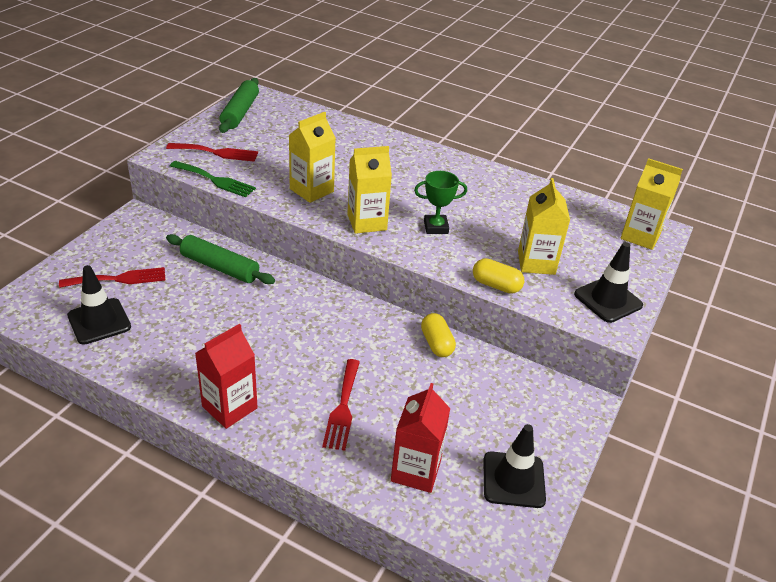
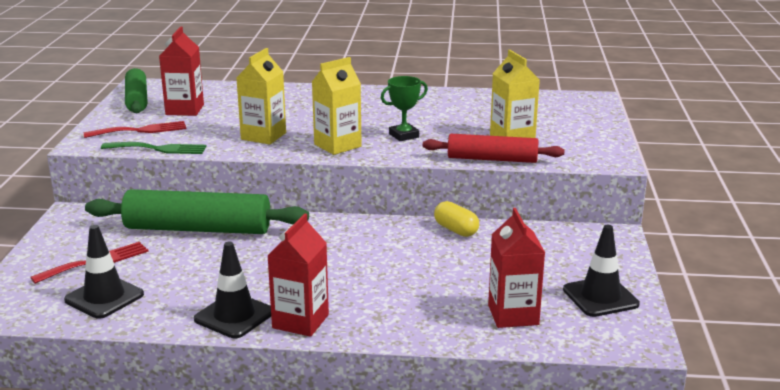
camera: 20 degrees left, 15 degrees down
(220, 267) = (198, 229): green rolling pin -> green rolling pin, size x1.57
(269, 137) = (184, 110): none -> red carton
(343, 408) = (409, 293): red fork -> none
(496, 285) = (492, 159): yellow capsule -> red rolling pin
(608, 300) = (592, 147): black traffic cone -> black traffic cone (234, 316)
(640, 236) = (581, 105): yellow carton -> none

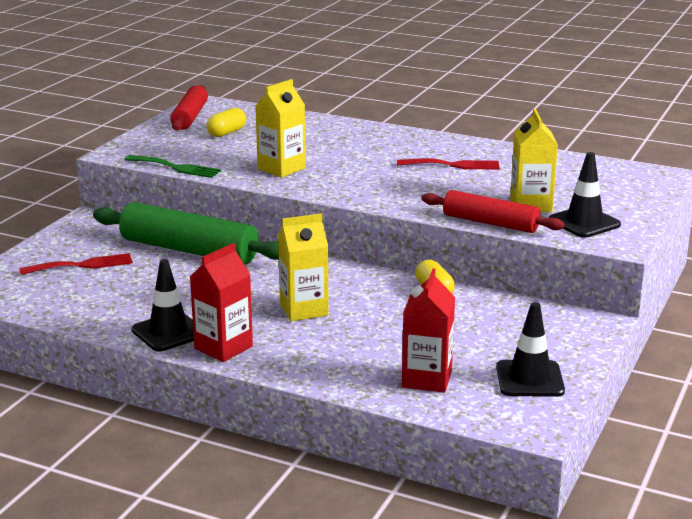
camera: 20 degrees right, 0 degrees up
(104, 297) = (70, 296): black traffic cone -> black traffic cone (584, 222)
(137, 99) = (190, 117): green rolling pin -> red rolling pin
(141, 130) = (172, 148): red fork -> red fork (453, 165)
(184, 110) = (227, 133): red carton -> yellow capsule
(337, 145) = (345, 187): yellow carton -> yellow carton (304, 310)
(404, 135) = (420, 187): green trophy -> none

